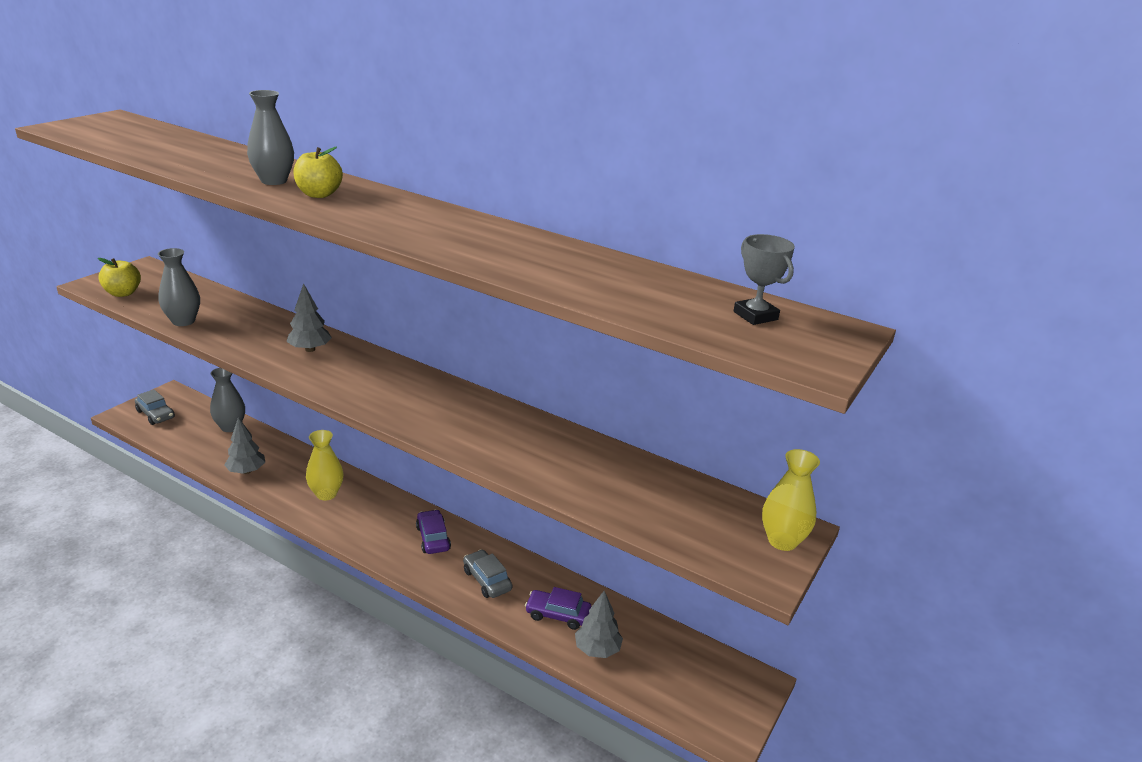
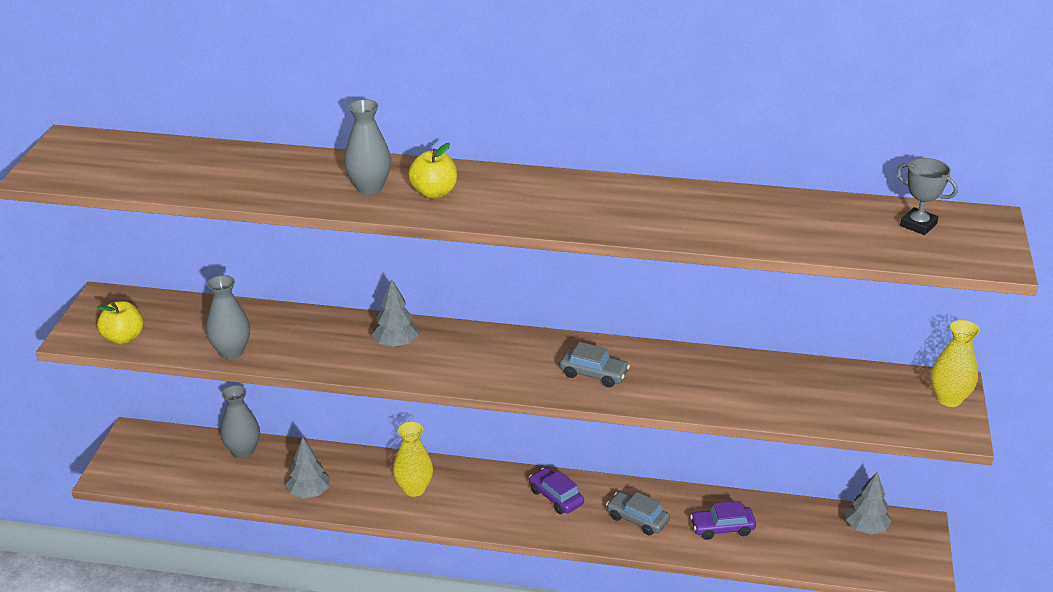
camera: 20 degrees left, 5 degrees up
(155, 414) = (144, 463): grey car -> grey car (593, 374)
(597, 649) = (776, 546): grey tree -> grey tree (866, 528)

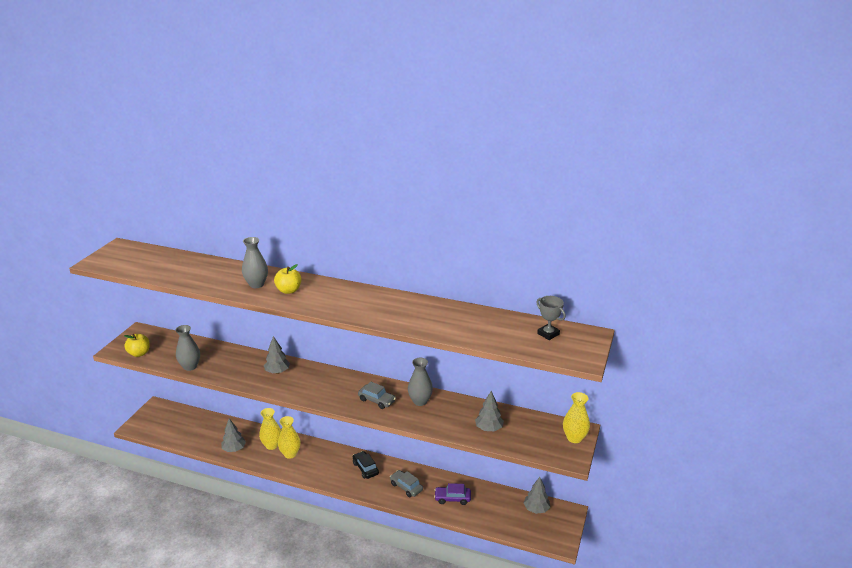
camera: 10 degrees right, 5 degrees down
(243, 451) = (208, 422): grey vase -> grey vase (420, 401)
(375, 478) = (272, 445): none -> yellow vase
(556, 497) = (365, 468): purple car -> black car
(803, 399) = (489, 428): none -> grey tree

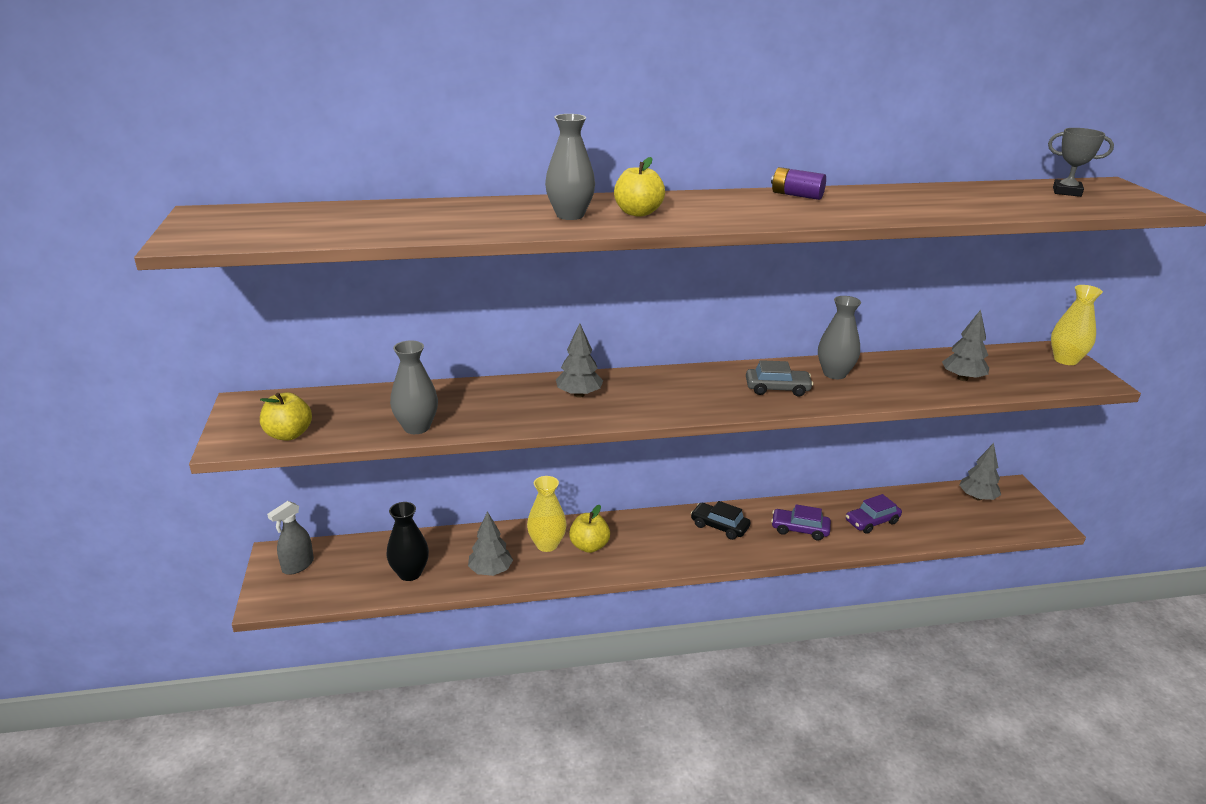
camera: 30 degrees left, 0 degrees up
(159, 414) = (298, 566): none -> grey spray bottle
(200, 436) = (410, 573): none -> black vase
(290, 454) = (589, 546): yellow vase -> yellow apple
(386, 297) = (796, 195): none -> purple battery
(406, 487) = (799, 529): grey car -> purple car

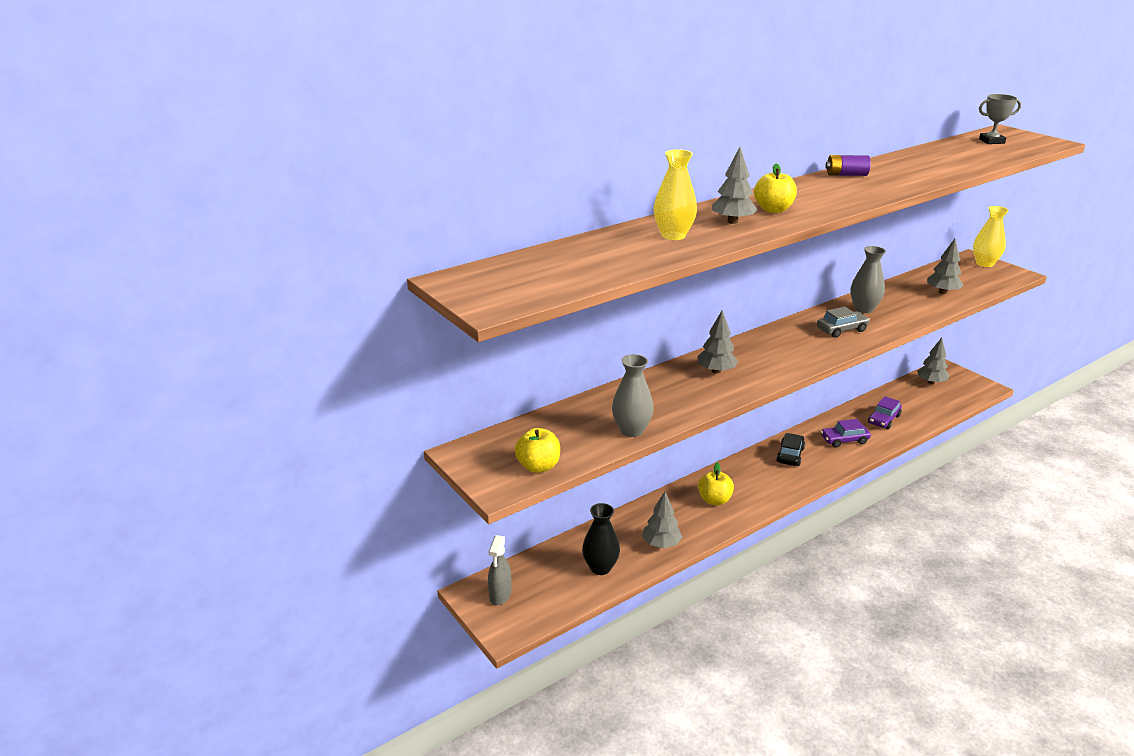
camera: 25 degrees left, 0 degrees up
(547, 544) = (682, 509): yellow vase -> yellow vase (673, 235)
(570, 215) = (732, 221): grey vase -> grey tree
(719, 526) = (790, 455): black car -> black car turned 105 degrees clockwise

